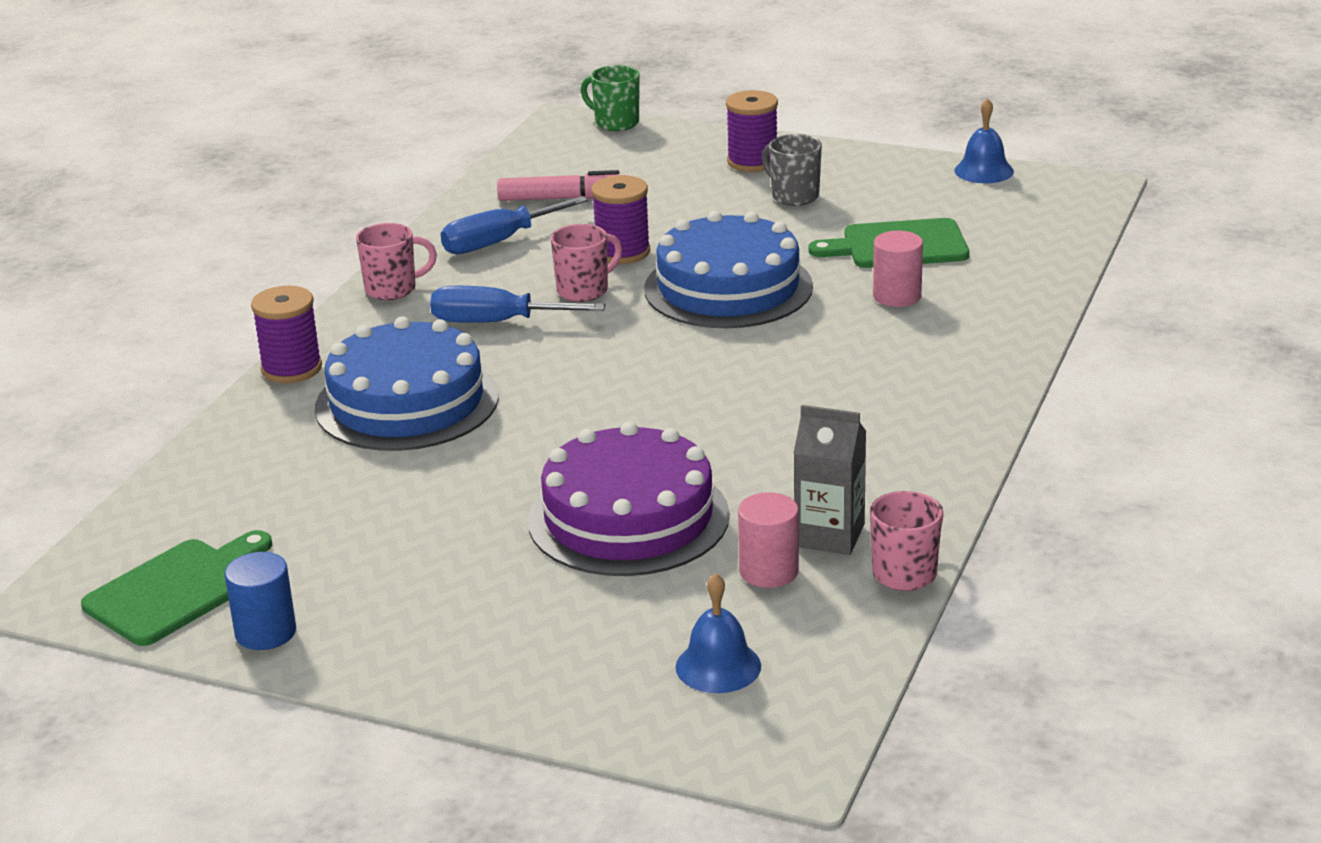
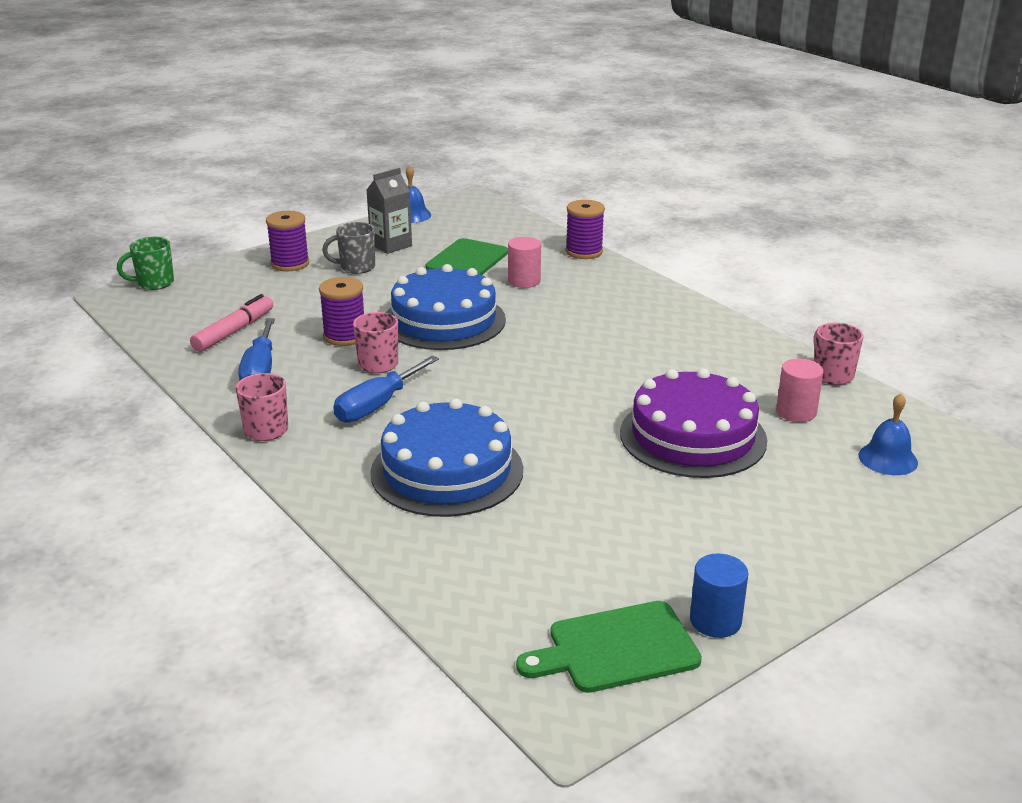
camera: 60 degrees left, 0 degrees up
(177, 589) = (616, 648): green cutting board -> green cutting board turned 90 degrees counterclockwise
(291, 369) = (330, 505): purple spool -> purple spool (584, 252)
(829, 535) = (773, 383): grey carton -> grey carton (391, 245)

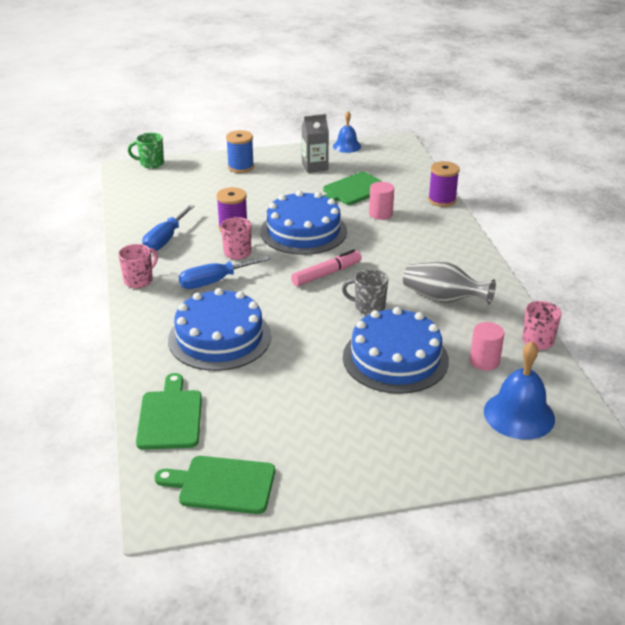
camera: 25 degrees right, 5 degrees up
(234, 331) = (171, 208): pink marker -> pink marker (327, 274)
(290, 264) = (240, 167): purple spool -> blue spool
(356, 267) = (279, 179): grey mug -> grey mug (368, 307)
(467, 586) = (170, 416): none -> green cutting board
(686, 357) = (443, 299): none -> grey vase
(693, 436) = (395, 358): purple cake -> blue cake
(715, 620) = (297, 488): blue cylinder -> none
(888, 459) = (519, 415): blue bell -> blue bell, size x1.61

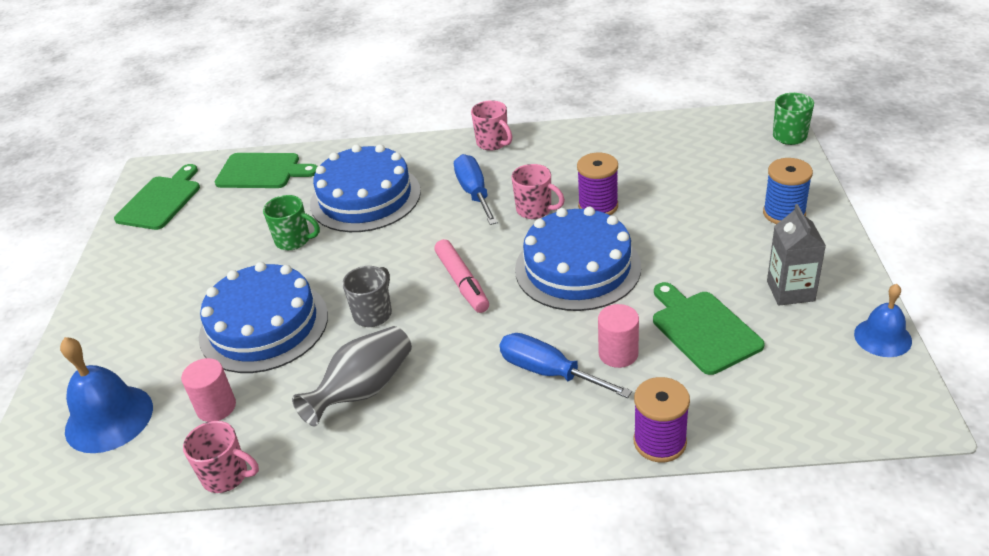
camera: 105 degrees right, 5 degrees up
(165, 240) = (577, 156): blue screwdriver -> blue screwdriver (548, 372)
(285, 367) = (294, 240): none -> green mug

